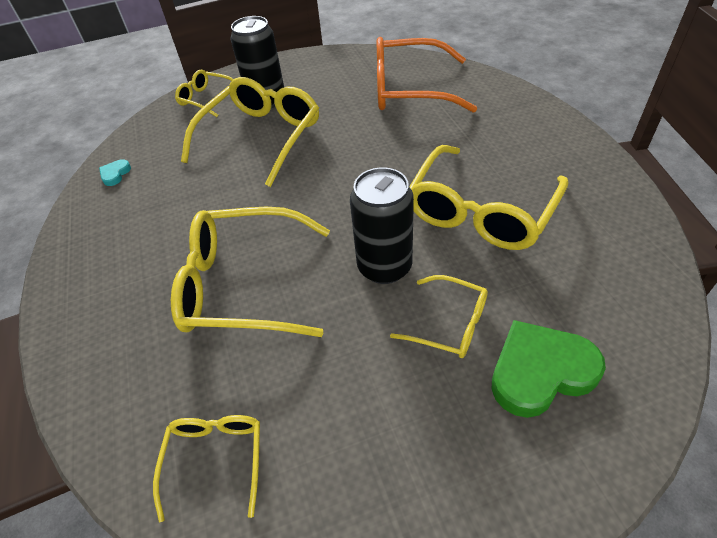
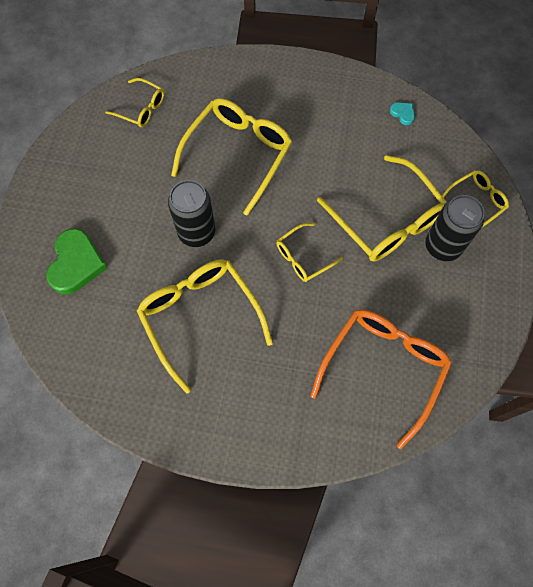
camera: 115 degrees right, 20 degrees up
(450, 324) = (133, 241): yellow glasses -> yellow glasses (303, 257)

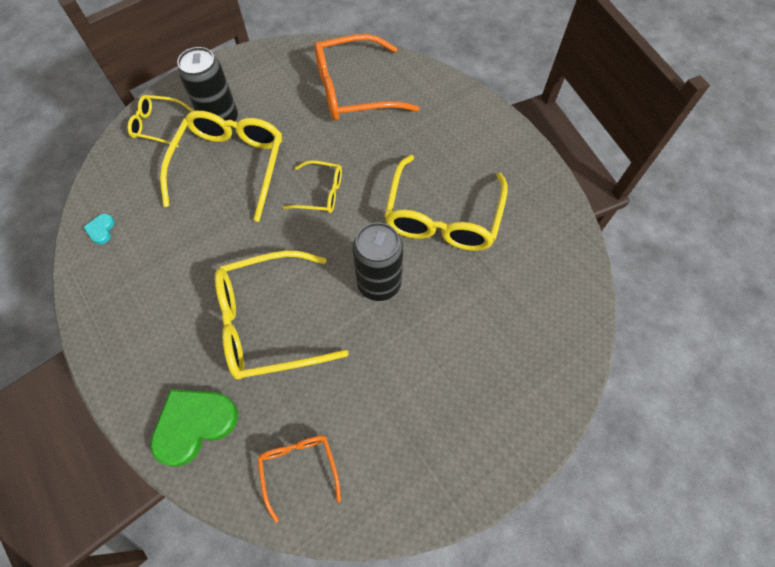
camera: 135 degrees left, 5 degrees down
(76, 264) = (509, 348): green heart -> green heart (195, 424)
(141, 108) = (299, 468): yellow glasses -> orange glasses

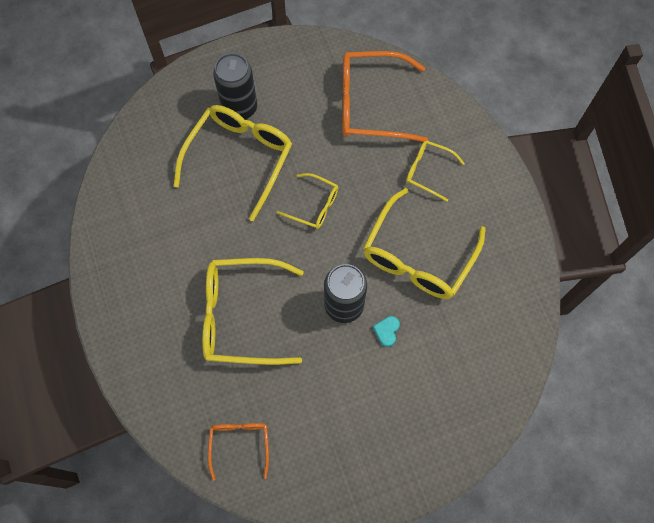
camera: 15 degrees right, 5 degrees up
(101, 230) = (117, 195): turquoise heart -> turquoise heart (387, 331)
(157, 125) = (182, 100): yellow glasses -> yellow glasses (428, 171)
(195, 424) = (165, 387): green heart -> none

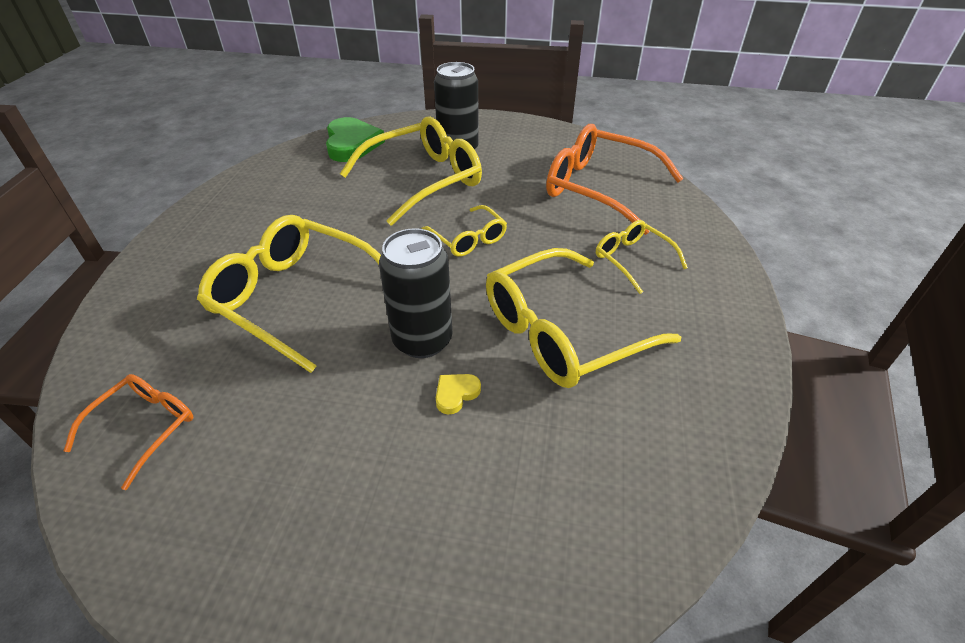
camera: 30 degrees right, 25 degrees down
(148, 142) = (352, 144): none -> green heart
(387, 331) = (456, 394): turquoise heart -> yellow heart

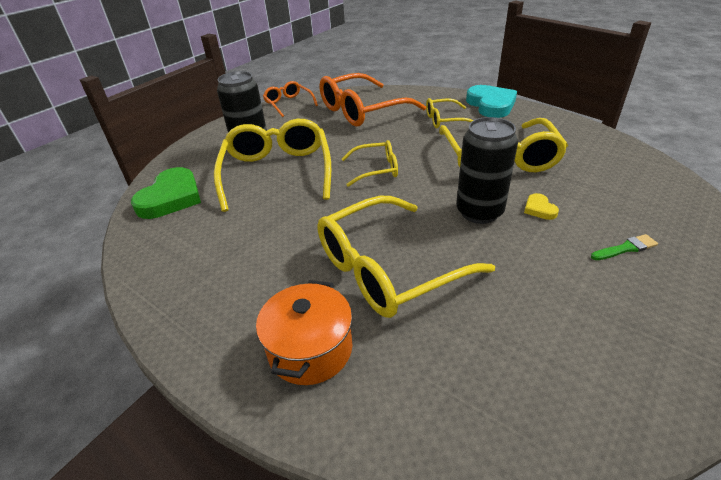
camera: 60 degrees left, 5 degrees down
(145, 427) = (522, 393): orange glasses -> orange glasses (288, 104)
(182, 284) = (310, 349): none -> orange pot
(352, 144) = (171, 198): green heart -> green heart turned 90 degrees clockwise
(403, 497) = (625, 248): none -> green brush
(724, 292) = (491, 105): none -> turquoise heart

